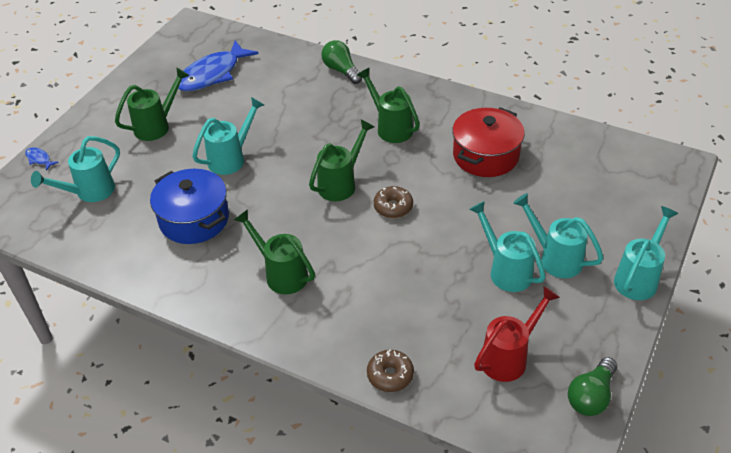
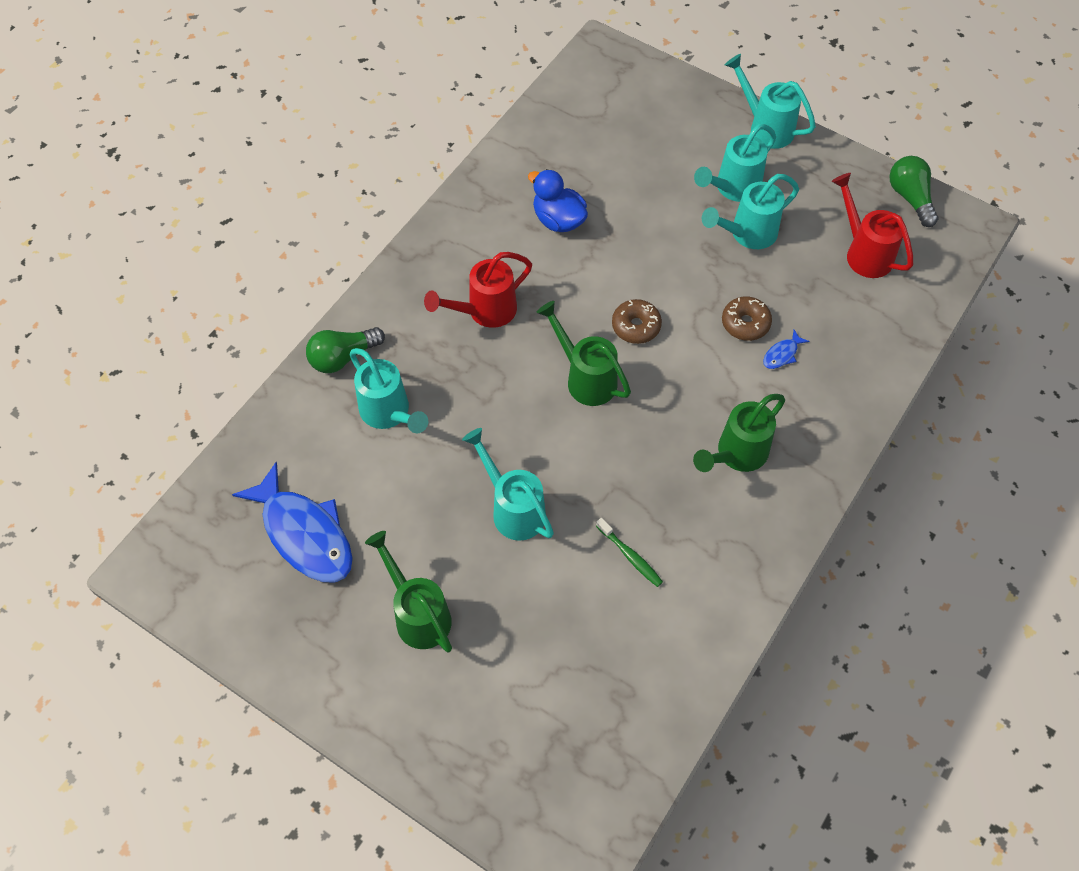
camera: 85 degrees left, 15 degrees up
(39, 159) = (464, 793): blue fish -> blue fish (782, 354)
(89, 192) = (556, 704): turquoise watering can -> turquoise watering can (389, 413)
(194, 219) = (630, 556): blue pot -> green toothbrush
(390, 127) = (484, 311): green watering can -> red watering can
(390, 375) = (886, 358): brown donut -> brown donut (745, 323)
(485, 155) = (558, 220): red pot -> blue duck
(591, 396) = (910, 198): green light bulb -> green light bulb turned 150 degrees counterclockwise

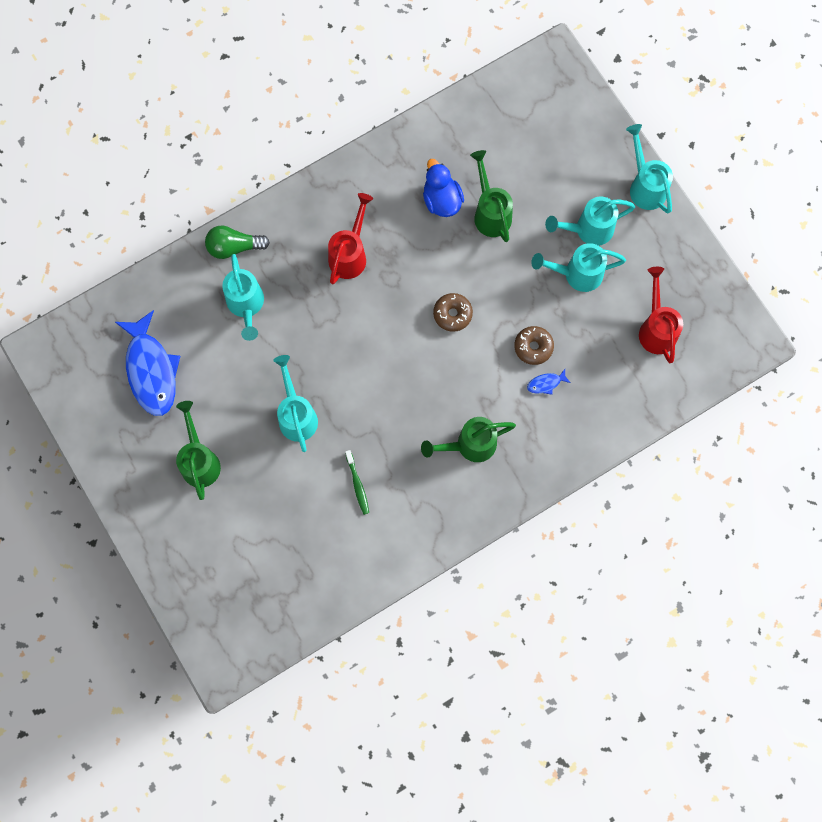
camera: 25 degrees right, 15 degrees up
(484, 311) = (350, 254): red watering can -> red watering can turned 120 degrees clockwise
(585, 378) = (395, 339): green watering can -> green watering can (490, 212)
(910, 198) = (721, 297): green light bulb -> none

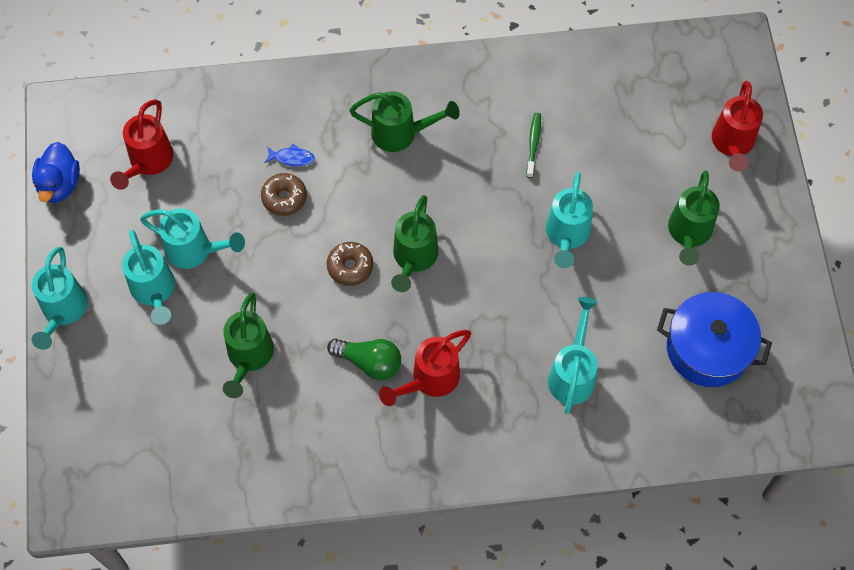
camera: 155 degrees left, 10 degrees down
(151, 370) = (707, 348): blue fish -> blue pot
(192, 560) = (732, 145): none -> red watering can
(234, 247) = (559, 447): green light bulb -> green light bulb (369, 362)
(407, 342) = (413, 259): none -> green watering can
(441, 200) = (295, 396): blue duck -> blue duck (59, 184)
(588, 230) = (154, 291): turquoise watering can -> turquoise watering can turned 60 degrees clockwise

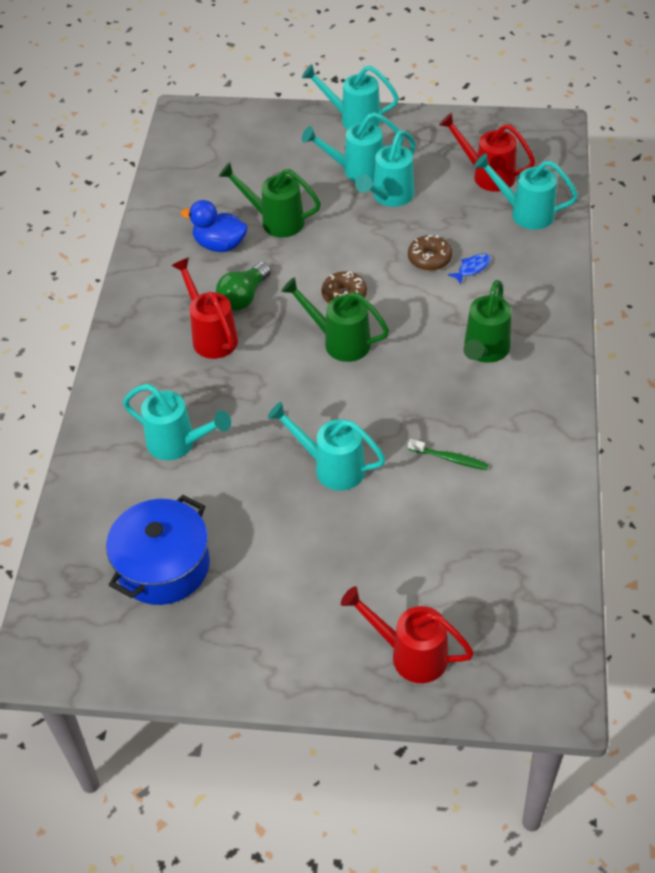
camera: 105 degrees right, 15 degrees down
(59, 184) = (476, 123): blue duck -> blue duck (220, 245)
(203, 121) = (525, 213): none -> turquoise watering can
(292, 158) = (472, 268): blue fish -> blue fish turned 150 degrees counterclockwise
(688, 234) = (303, 580): green watering can -> none

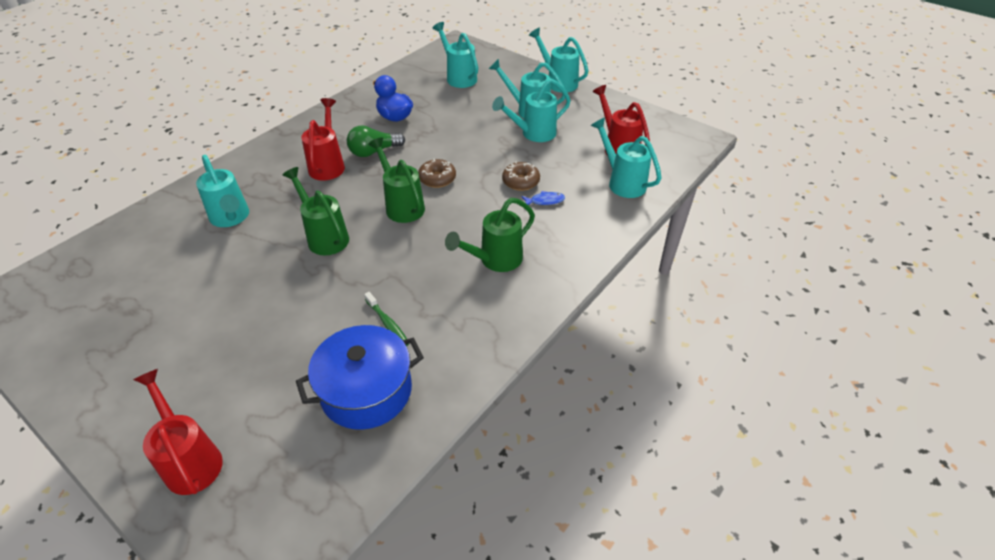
camera: 30 degrees right, 5 degrees down
(163, 566) = (127, 290): blue pot -> blue pot (366, 391)
(275, 221) = (443, 118): green watering can -> green watering can (324, 236)
(331, 467) = (302, 284): turquoise watering can -> turquoise watering can (459, 77)

